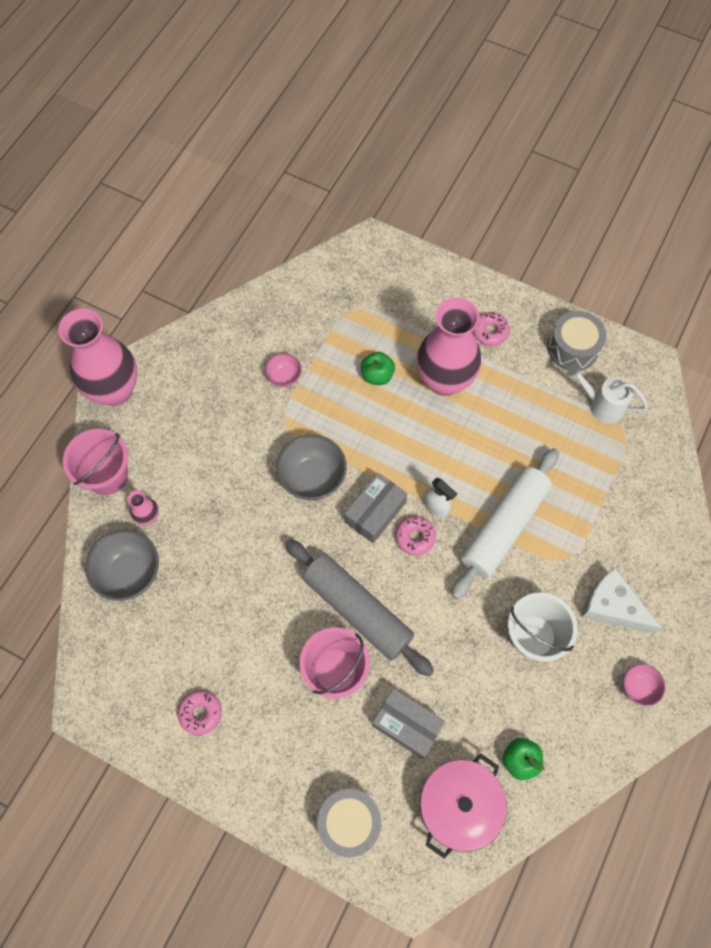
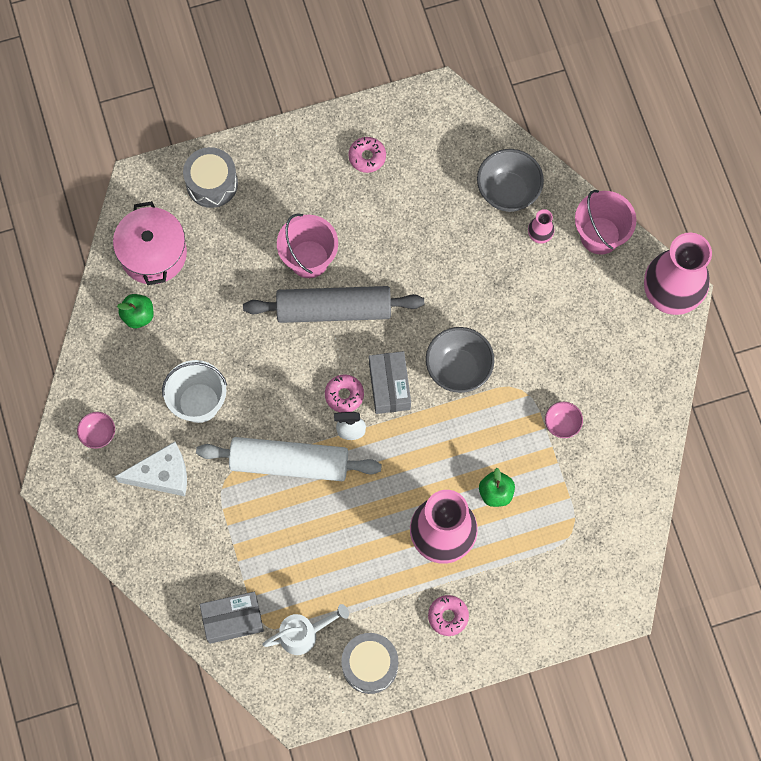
camera: 135 degrees right, 5 degrees up
(407, 725) = (230, 270): grey box -> grey box (233, 620)
(504, 526) = (289, 462): white rolling pin -> white rolling pin turned 75 degrees counterclockwise

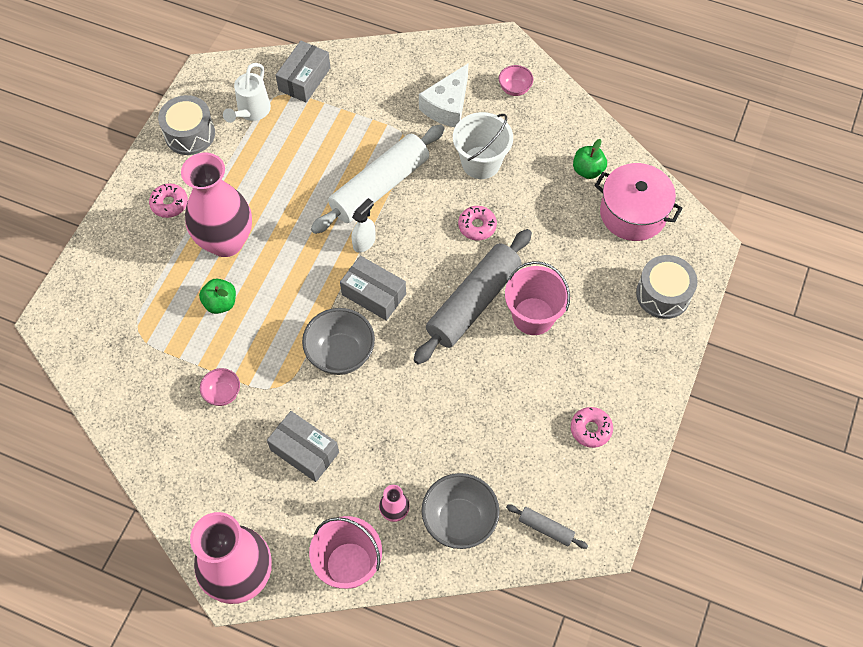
camera: 130 degrees right, 10 degrees down
(344, 395) = (396, 258): pink donut -> pink donut (477, 226)
(465, 134) = (546, 528): none -> grey rolling pin
(552, 330) = (304, 451): none -> grey box

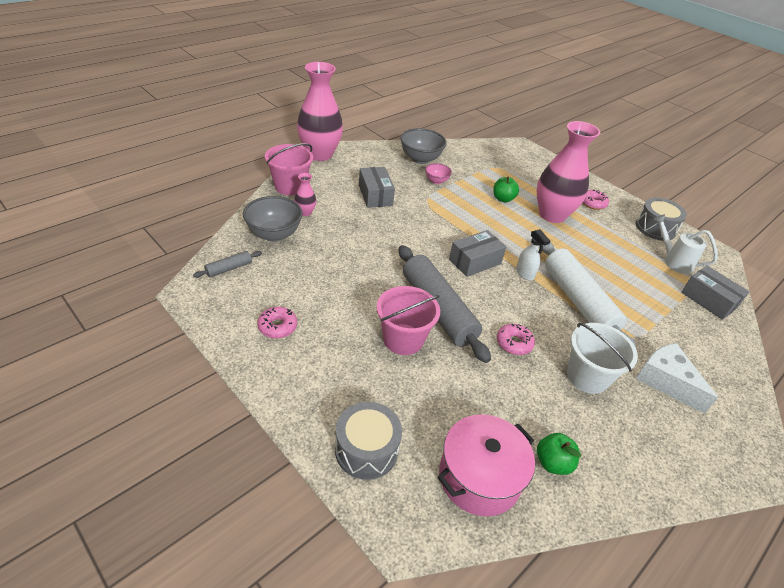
camera: 110 degrees right, 20 degrees down
(304, 451) = (375, 195): grey box -> grey box turned 75 degrees counterclockwise
(341, 354) = (434, 231): grey bowl -> grey bowl (420, 159)
(514, 89) = (685, 449): pink bowl -> none

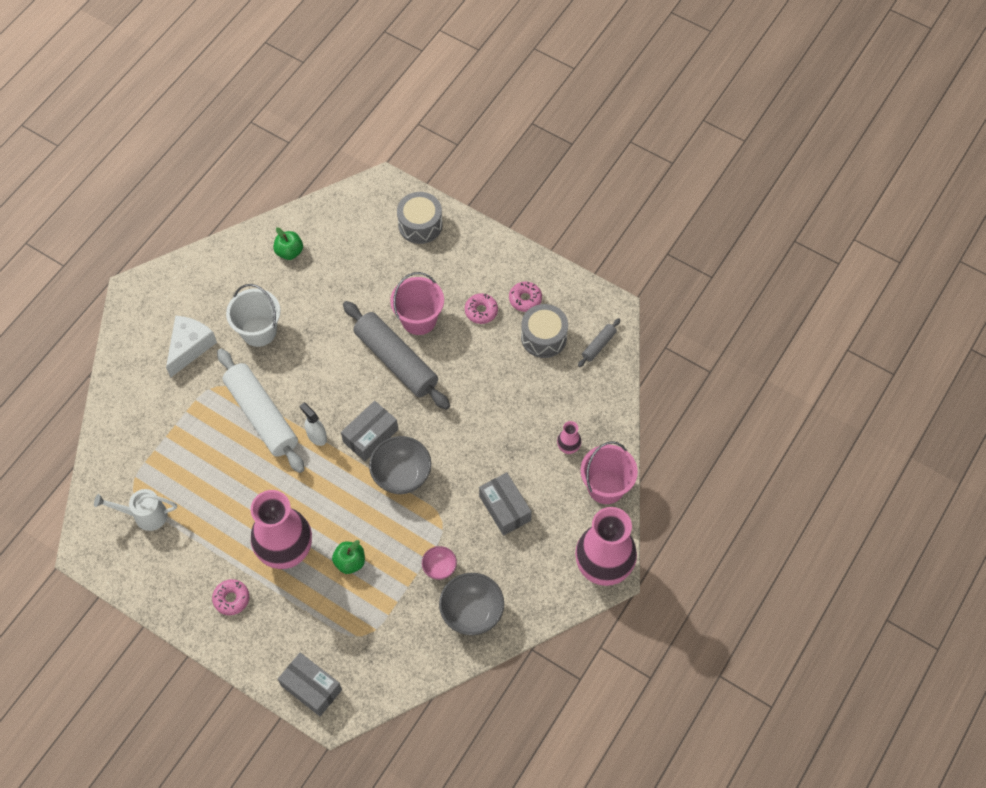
camera: 170 degrees right, 20 degrees up
(274, 234) = (583, 403): grey bowl -> grey bowl (401, 475)
(479, 477) = (340, 229): pink pot -> none
(514, 343) = (323, 345): pink donut -> pink donut (481, 311)
(655, 228) = (155, 574): grey drum -> grey drum (543, 337)
(666, 381) = (190, 347): white cheese -> white cheese turned 105 degrees counterclockwise
(674, 261) = (145, 515): white watering can -> white watering can turned 150 degrees clockwise
(708, 300) = (121, 464): grey box -> grey box (311, 687)

